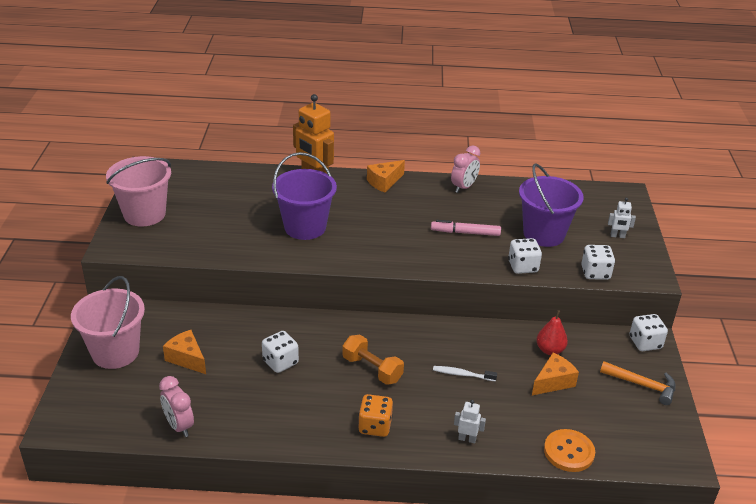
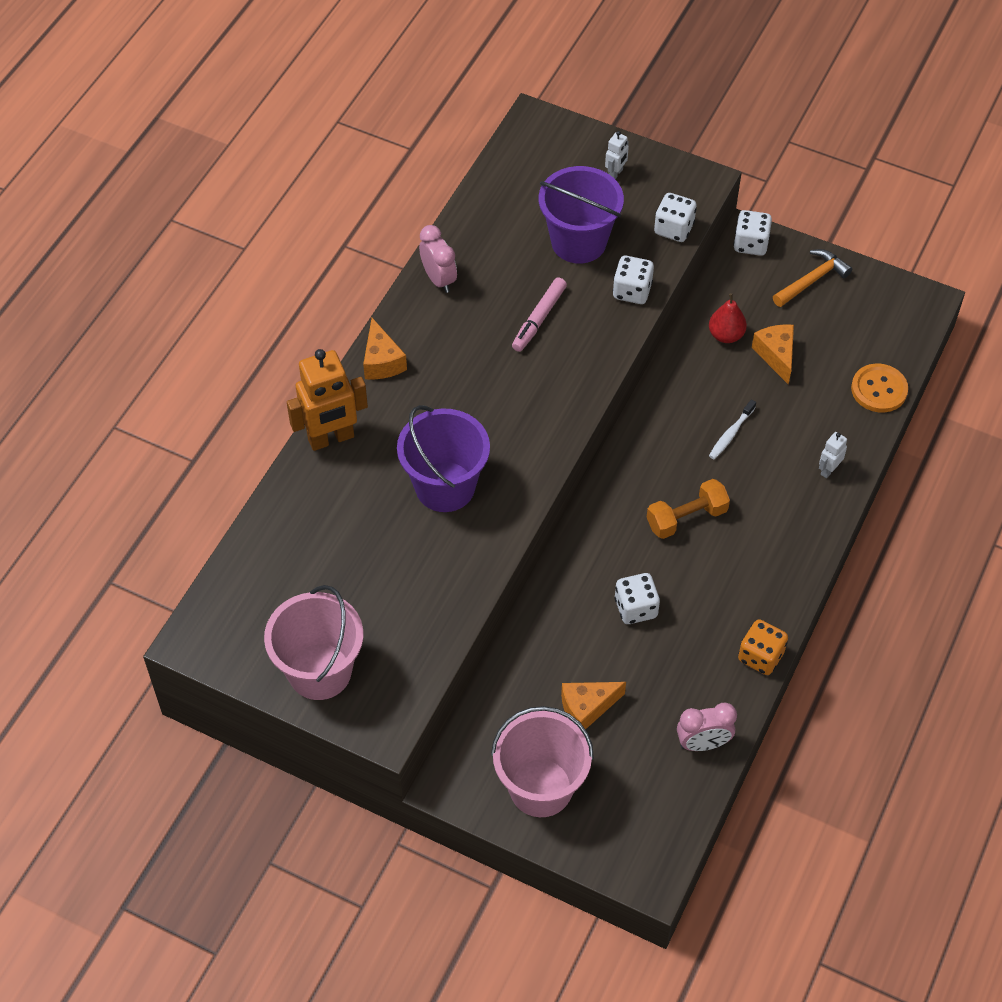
camera: 65 degrees left, 20 degrees up
(375, 426) = (778, 548): orange dice -> orange dice (760, 656)

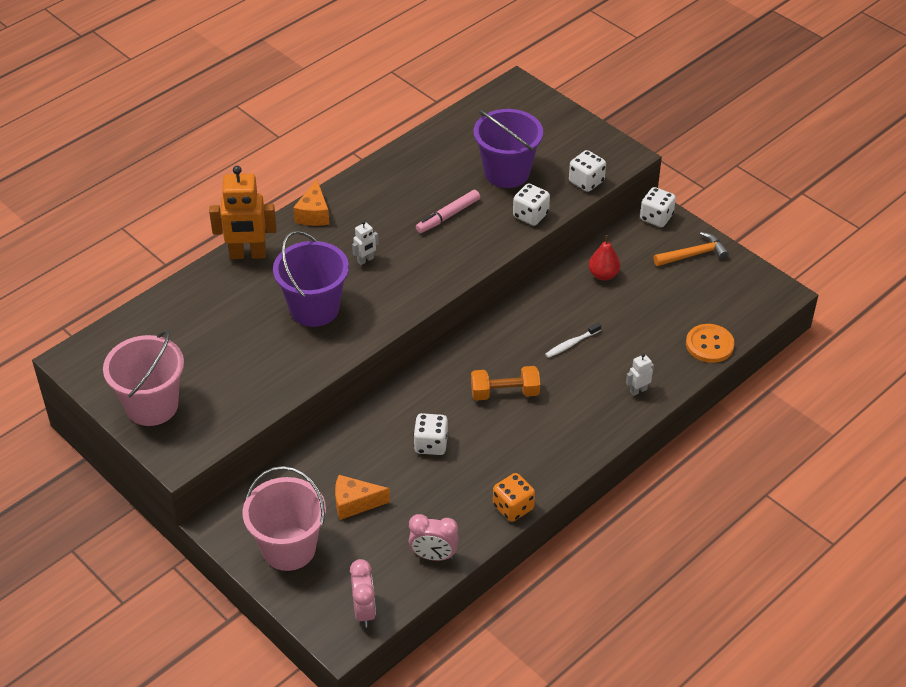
camera: 20 degrees right, 10 degrees down
(438, 279) = (386, 171): pink clock -> pink clock (364, 611)
(615, 174) = (560, 134): white robot -> white robot (365, 260)
(776, 355) = (636, 299): orange cheese -> none

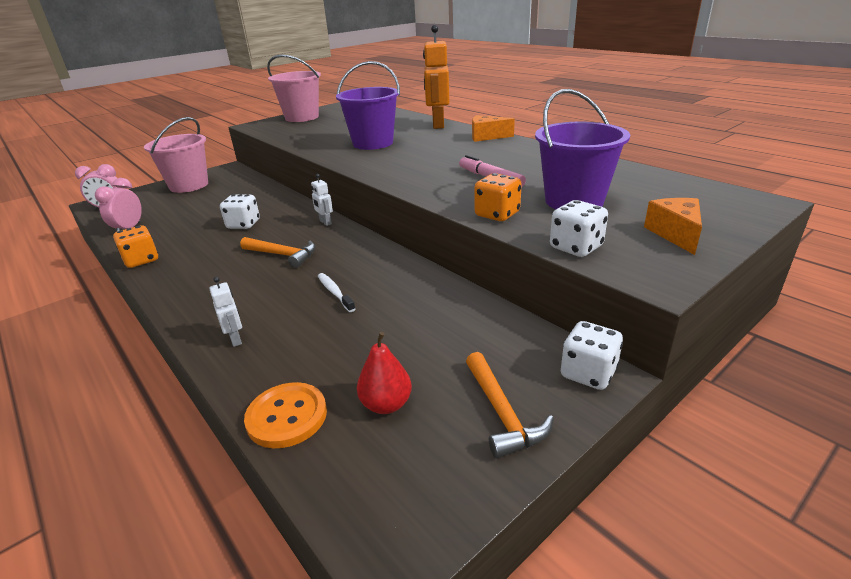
camera: 95 degrees right, 15 degrees down
(355, 503) = (208, 201): orange cheese -> orange cheese (675, 234)
(365, 260) = (427, 153): white robot -> white robot (325, 222)
(505, 393) = (282, 255): orange dumbbell -> orange hammer
(530, 215) = (497, 214): white dice -> orange dice
(603, 275) = (452, 318): red pear -> red pear (386, 404)

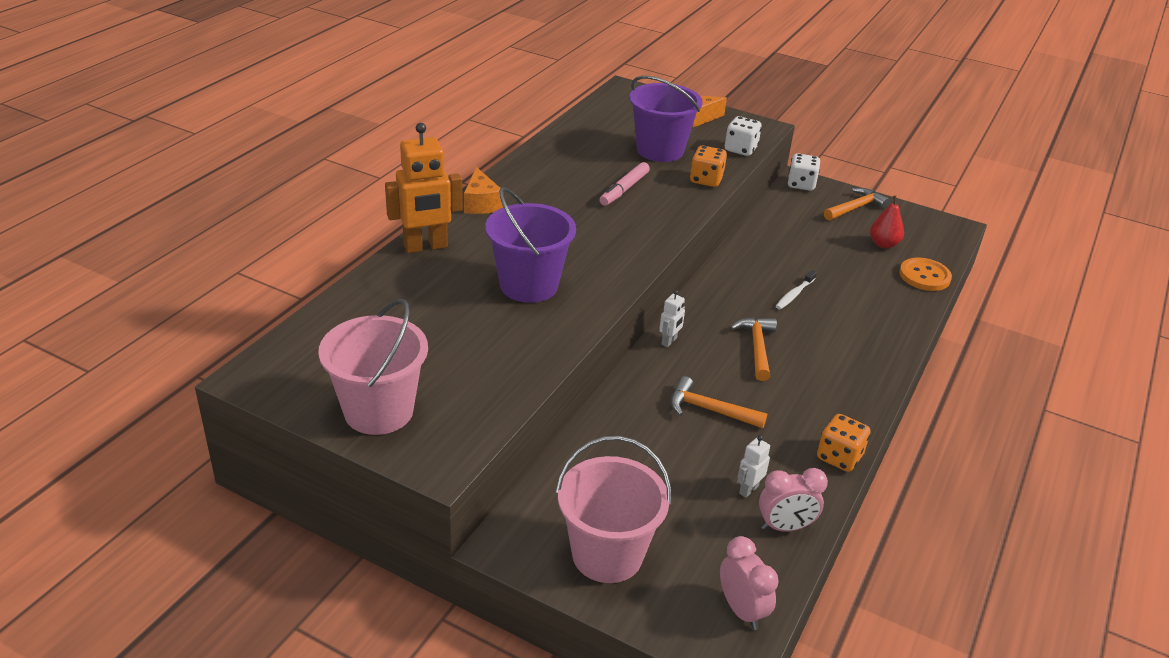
camera: 115 degrees left, 5 degrees up
(236, 339) = (887, 324): white robot -> white robot (748, 490)
(243, 224) = (709, 410): white dice -> orange hammer

